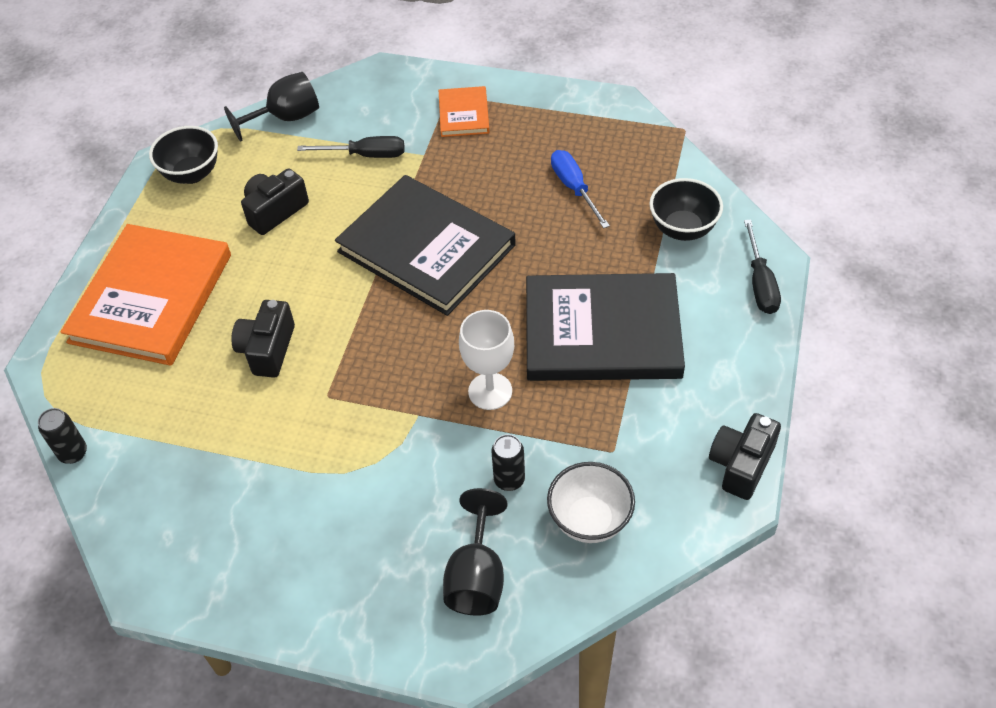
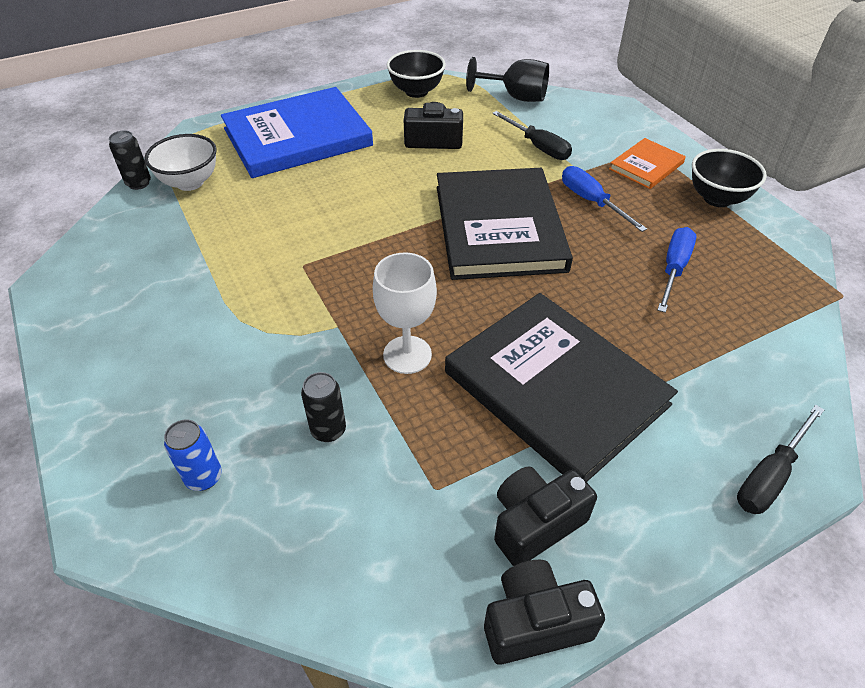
camera: 45 degrees right, 5 degrees down
(151, 298) = (297, 137): orange book -> blue book
(267, 349) = (312, 210): black camera -> black camera (535, 523)
(462, 175) = (591, 201): none -> blue screwdriver
(477, 577) = (204, 477): black goblet -> blue can
(589, 520) = (339, 525): white bowl -> white bowl (190, 182)
(682, 229) = (740, 369): black bowl -> black bowl (717, 198)

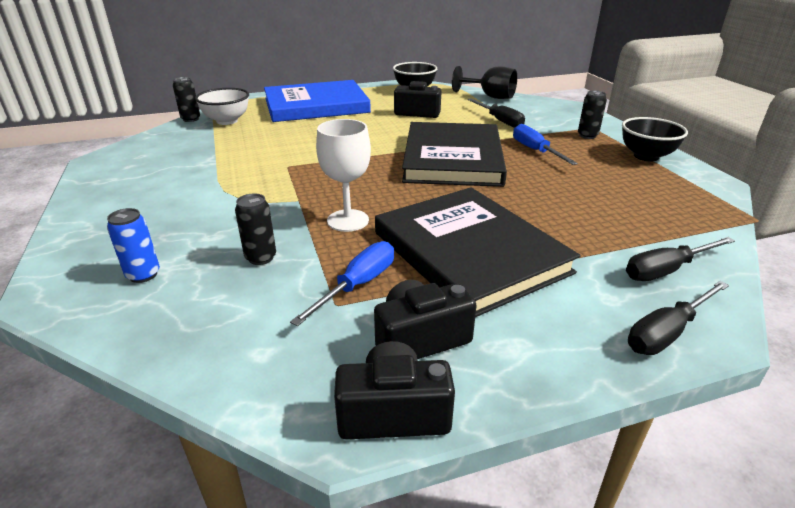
camera: 10 degrees right, 15 degrees down
(646, 166) = (587, 136): orange book -> black can
(673, 269) = (598, 192): blue screwdriver -> blue screwdriver (358, 285)
(760, 387) = (666, 270): none -> black screwdriver

